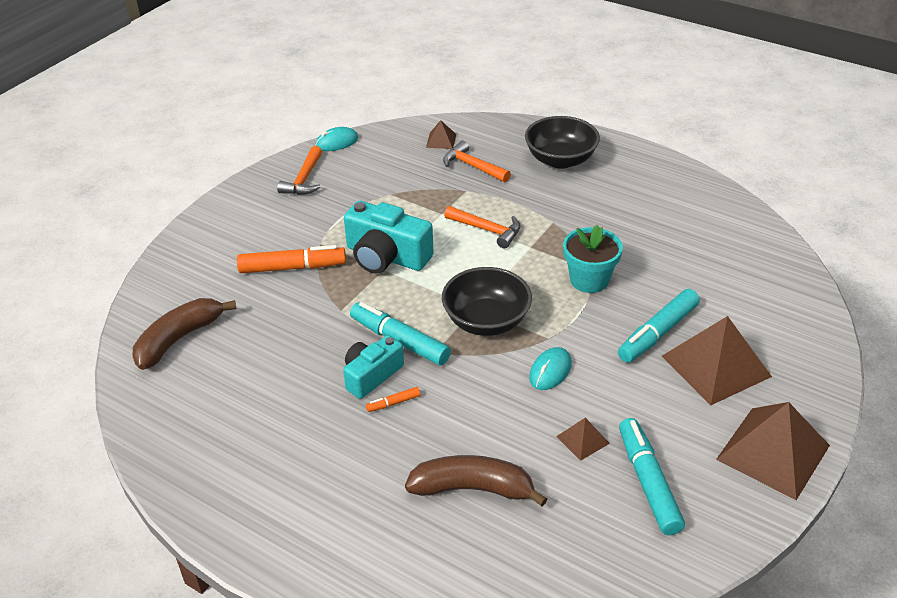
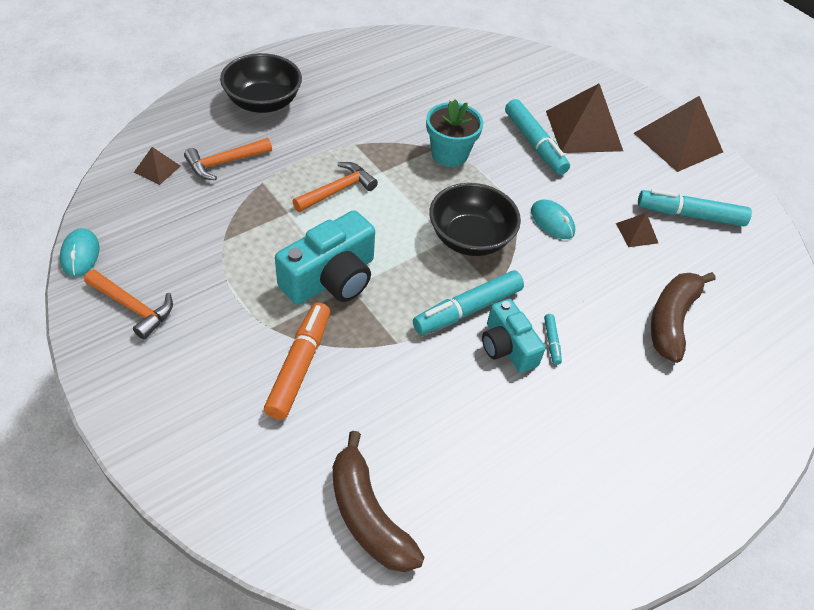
camera: 75 degrees left, 10 degrees up
(393, 403) = (551, 342): orange marker -> turquoise marker

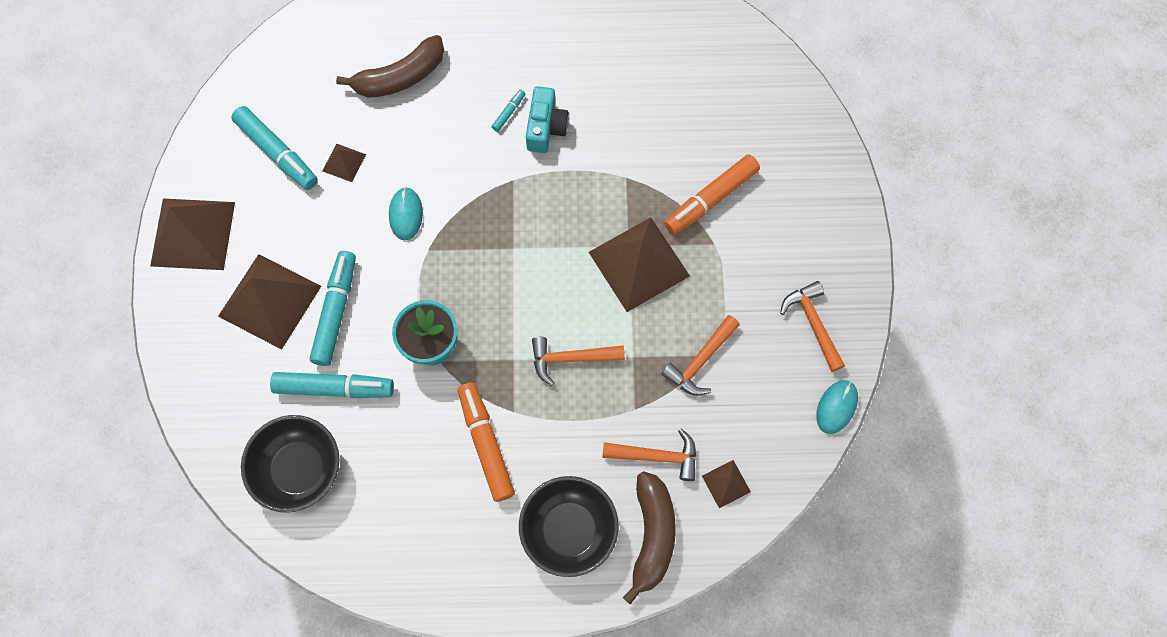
camera: 140 degrees left, 20 degrees up
(227, 234) = (700, 361): none -> orange hammer
(331, 278) = (639, 263): turquoise camera -> brown pyramid
(359, 120) = (486, 443): none -> orange marker
(368, 515) = (728, 72): brown banana -> brown banana (652, 536)
(467, 309) = (550, 174): turquoise marker -> turquoise marker (334, 388)
(470, 238) = (493, 238): black bowl -> black bowl (299, 469)

